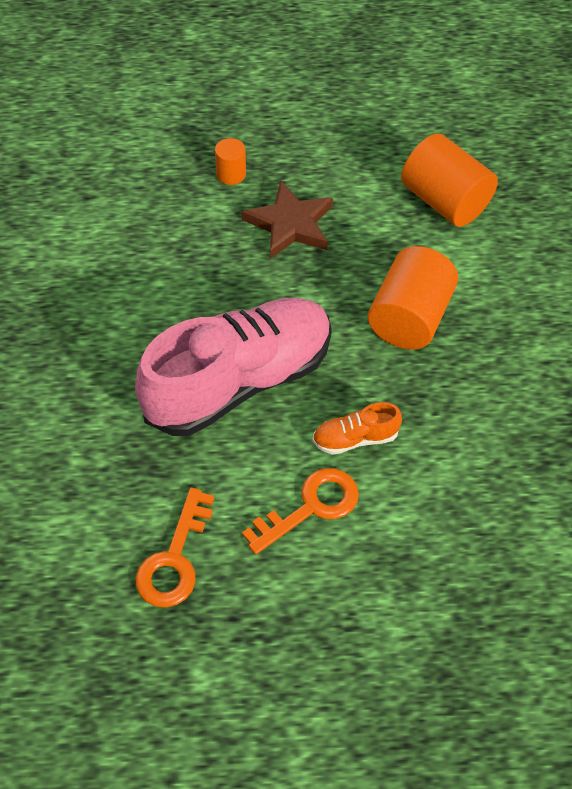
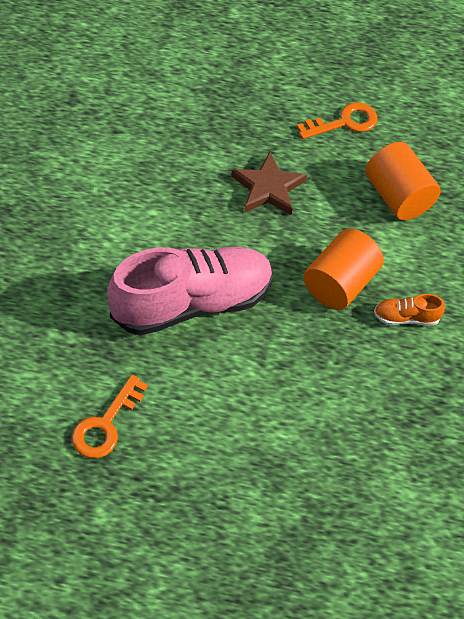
camera: 10 degrees right, 0 degrees up
(231, 174) = (233, 137): orange cylinder -> none
(310, 507) = (218, 411): orange key -> orange key (344, 122)
(355, 438) = (268, 367): orange shoe -> orange shoe (406, 317)

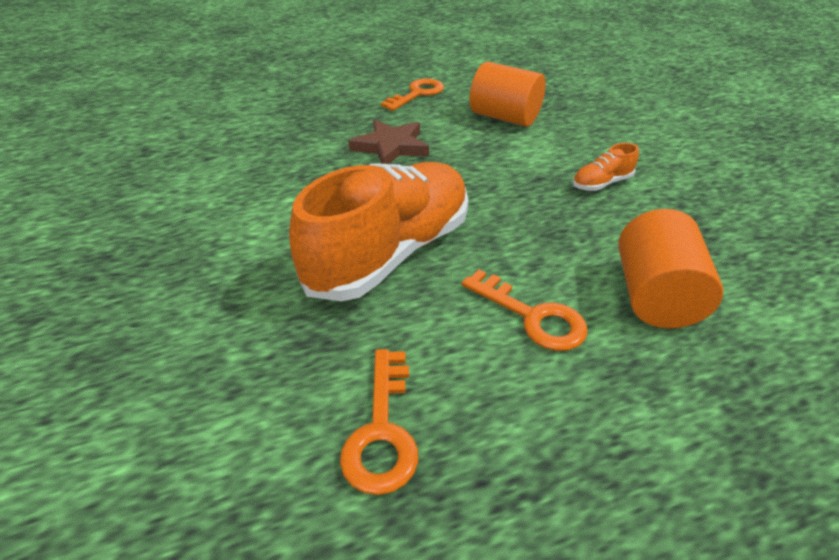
camera: 25 degrees left, 15 degrees down
(192, 303) = (390, 252): pink shoe -> orange shoe
(245, 402) = (531, 316): none -> orange key
(340, 284) = (520, 183): orange cylinder -> orange cylinder (654, 295)

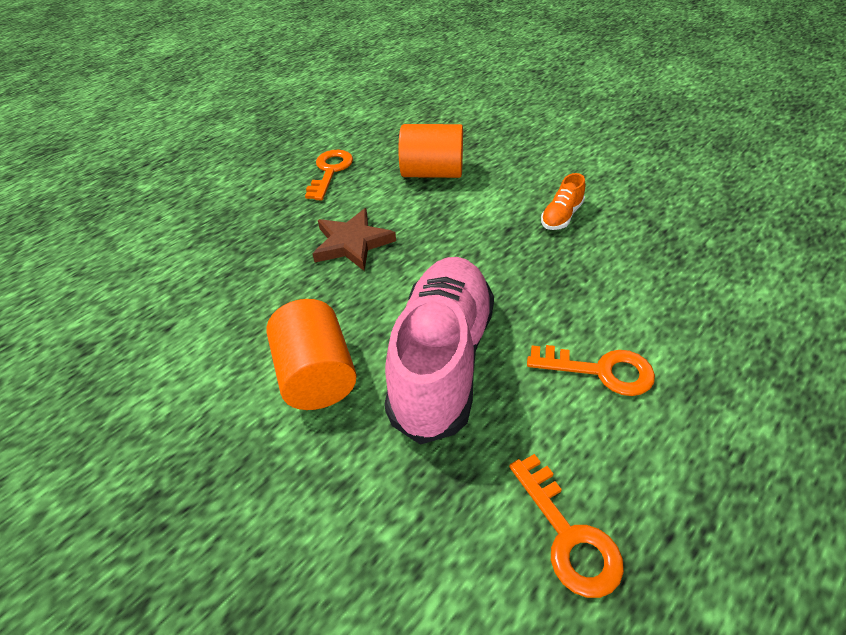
camera: 25 degrees left, 5 degrees up
(390, 252) = (442, 360): orange shoe -> pink shoe
(654, 295) = (671, 310): orange cylinder -> orange cylinder (317, 375)

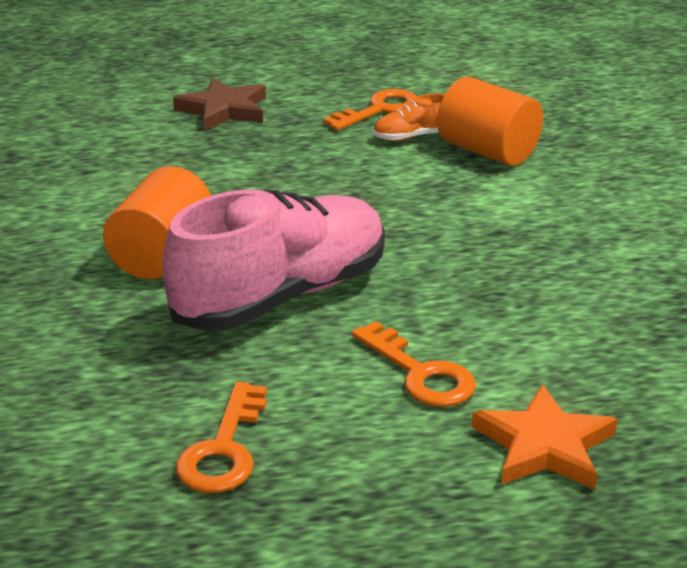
camera: 35 degrees right, 15 degrees down
(352, 243) = (320, 177): brown star -> brown star (224, 110)
(561, 216) = (577, 245): orange shoe -> orange shoe (412, 137)
(730, 381) = (544, 445): none -> orange star

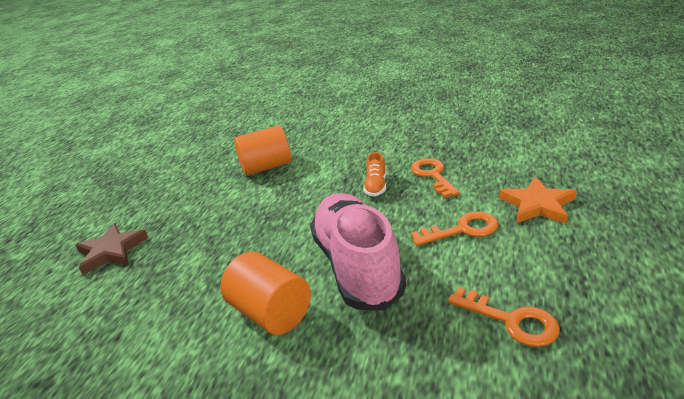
camera: 60 degrees left, 0 degrees up
(379, 110) = (185, 191): orange key -> orange key (433, 175)
(412, 137) = (226, 186): orange shoe -> orange shoe (376, 186)

